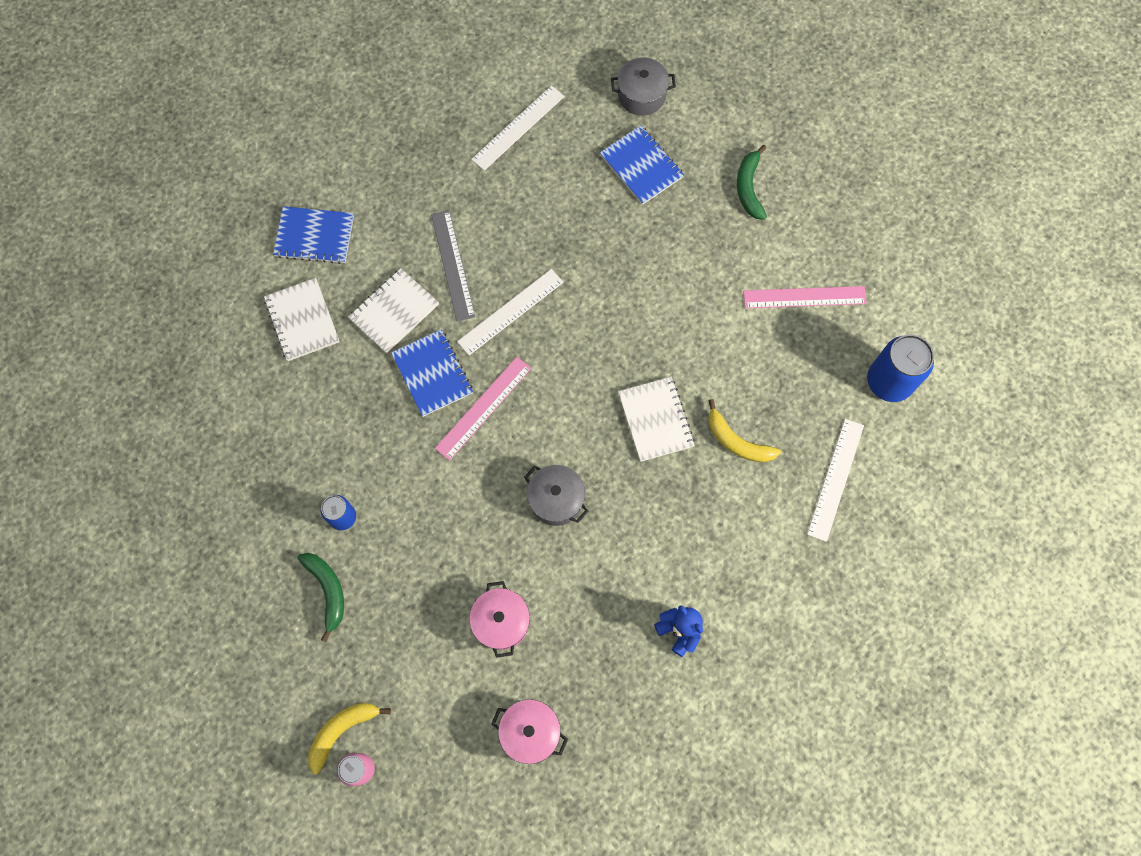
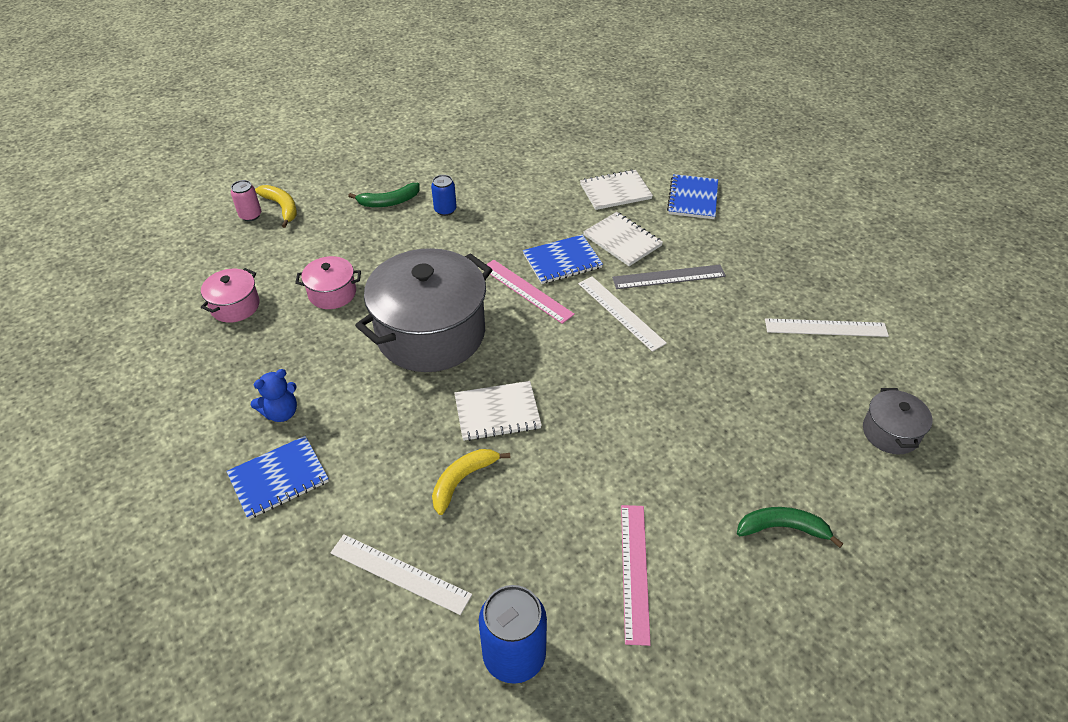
camera: 95 degrees right, 25 degrees down
(518, 127) = (825, 328): white ruler -> white ruler turned 45 degrees counterclockwise
(556, 499) = (431, 333): grey pot -> grey pot, size x2.18
(641, 166) = (796, 425): blue notebook -> blue notebook (279, 478)

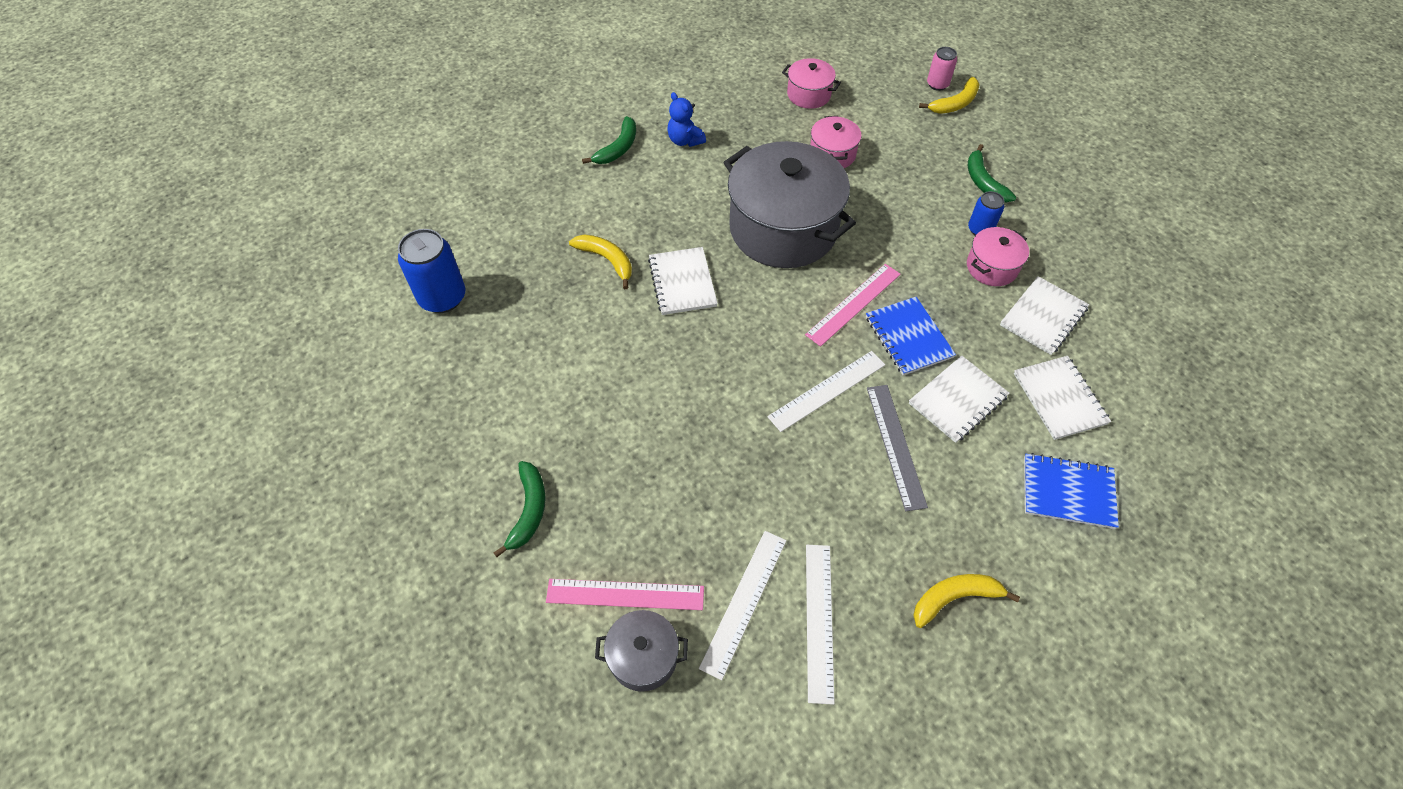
camera: 90 degrees right, 10 degrees up
(279, 478) = (618, 148): blue notebook -> green banana
(400, 573) = (523, 226): white ruler -> white ruler (744, 602)
(488, 208) = (991, 267): none -> pink pot
(540, 189) = (1043, 317): none -> white notebook
(634, 571) = (501, 381): pink ruler -> pink ruler (625, 594)
(787, 259) = (954, 598): none -> yellow banana

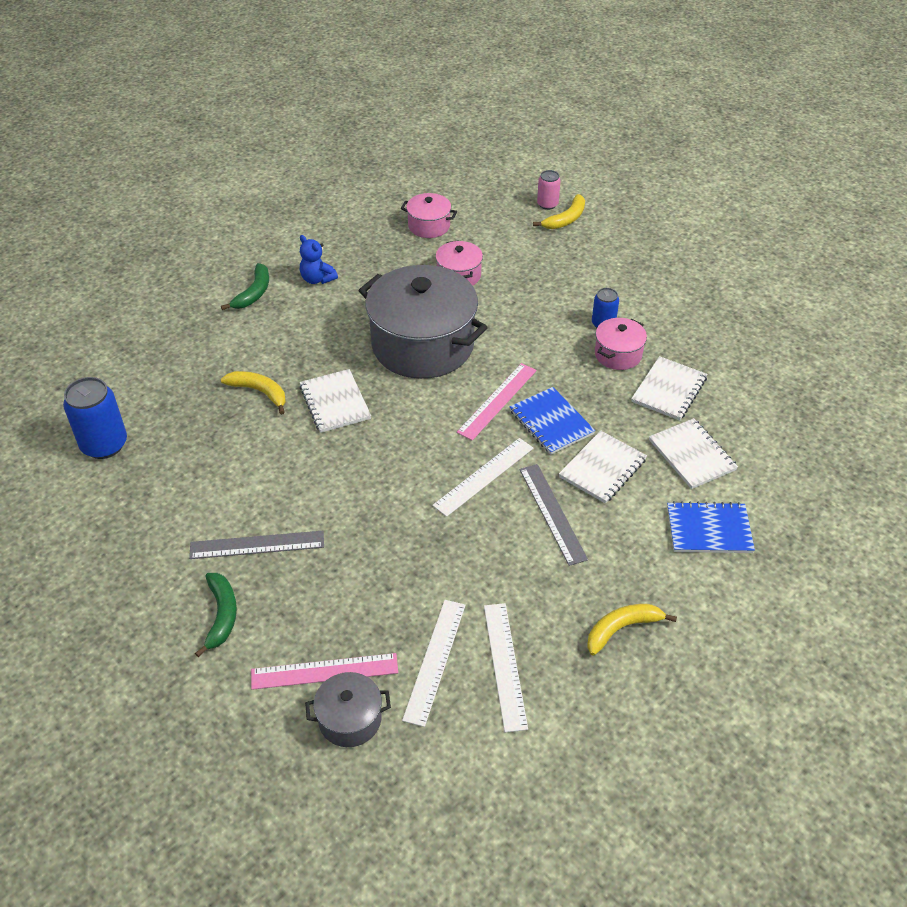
camera: 10 degrees left, 10 degrees down
(577, 434) = (257, 545): none -> grey ruler
(983, 182) = (600, 283): green banana -> none

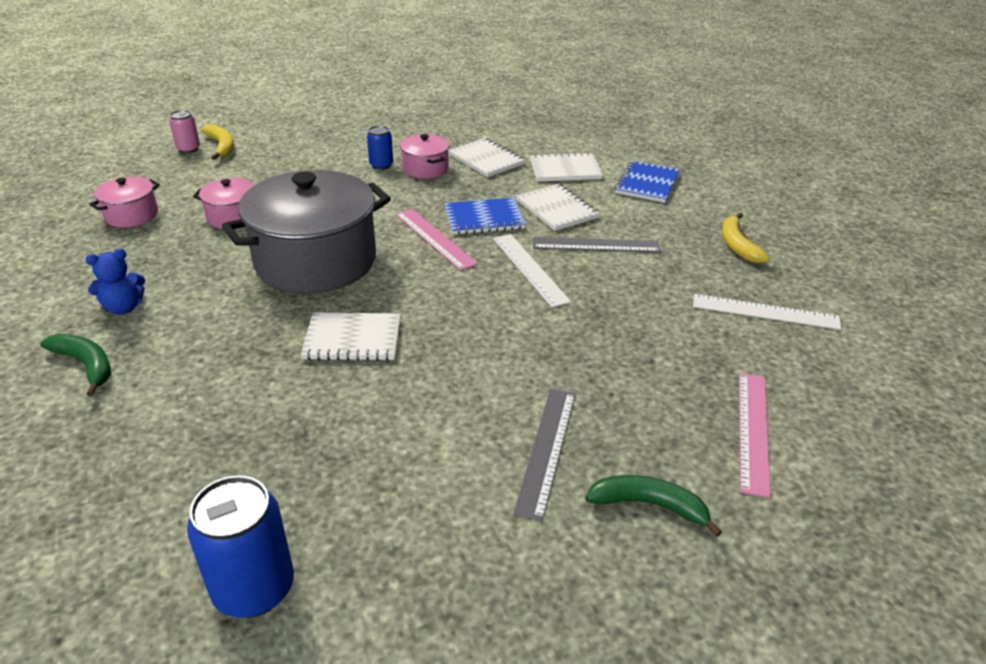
camera: 70 degrees left, 10 degrees down
(260, 392) = (283, 396): yellow banana -> none
(350, 719) = (819, 425): grey pot -> none
(435, 661) = (752, 351): white ruler -> none

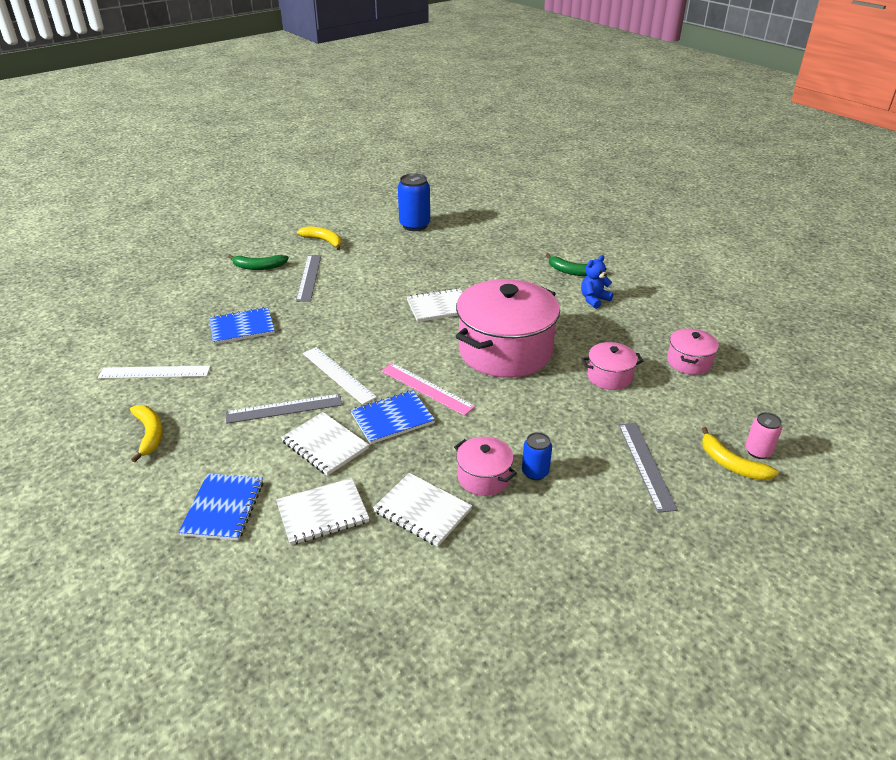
camera: 165 degrees right, 0 degrees up
(288, 156) = (646, 465): none -> grey ruler
(315, 261) = (505, 351): grey pot -> pink pot
(497, 572) = (324, 241): none -> yellow banana
(660, 359) = (242, 327): none -> blue notebook
(753, 431) = (196, 301): pink ruler -> none

